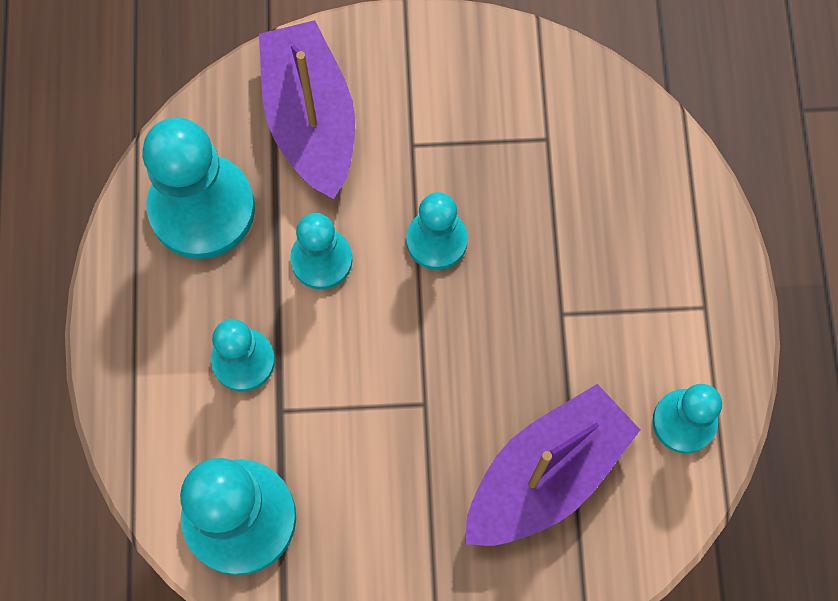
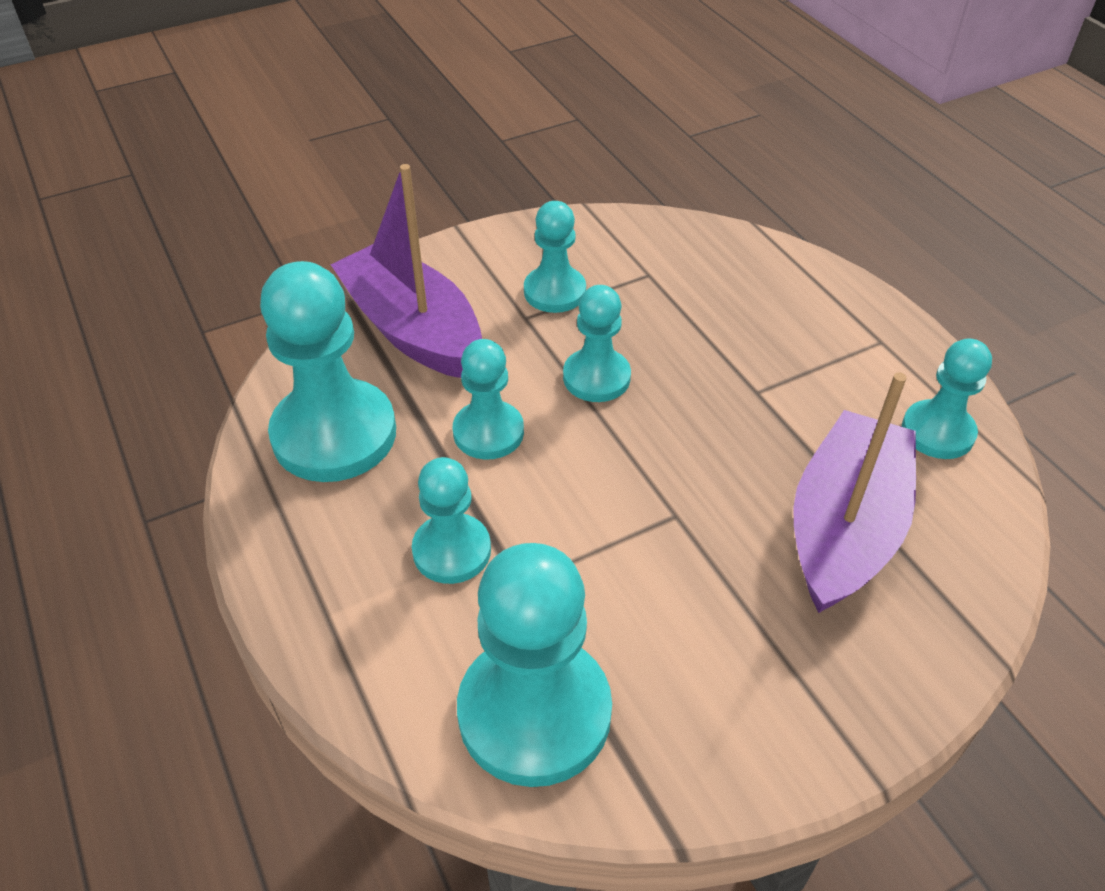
camera: 25 degrees left, 25 degrees down
(452, 126) = (554, 292): none -> turquoise pawn

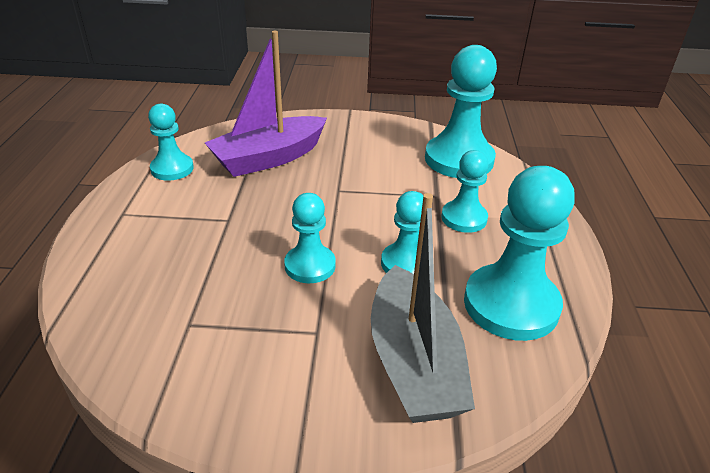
camera: 150 degrees left, 10 degrees down
(413, 329) = (413, 362): purple boat -> grey boat
(554, 292) = (274, 343): turquoise pawn -> none

